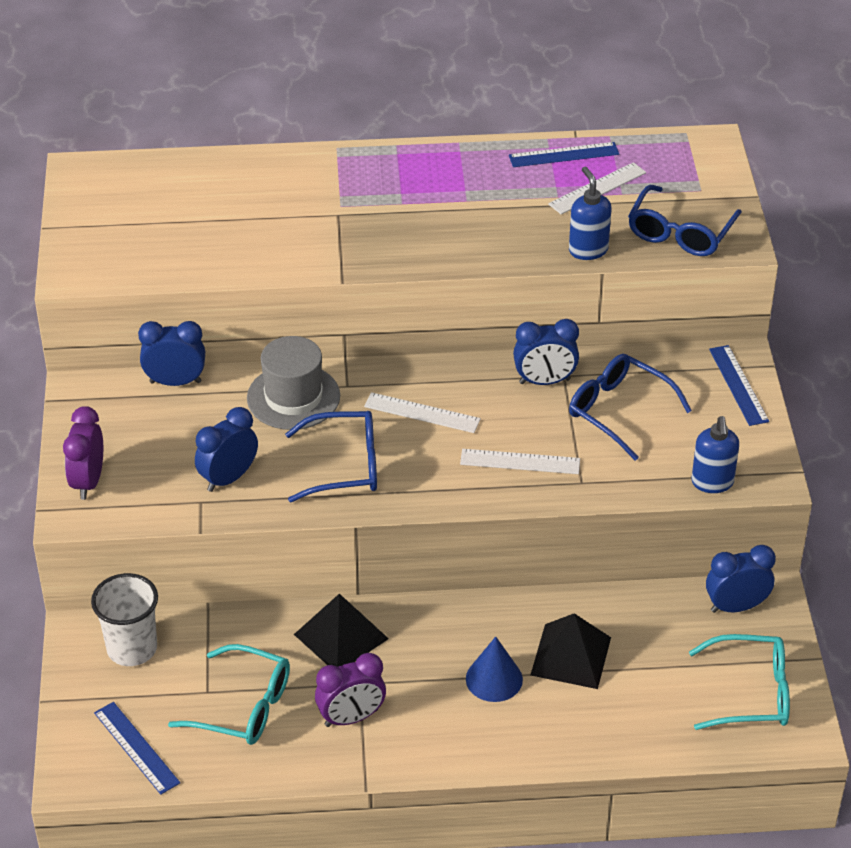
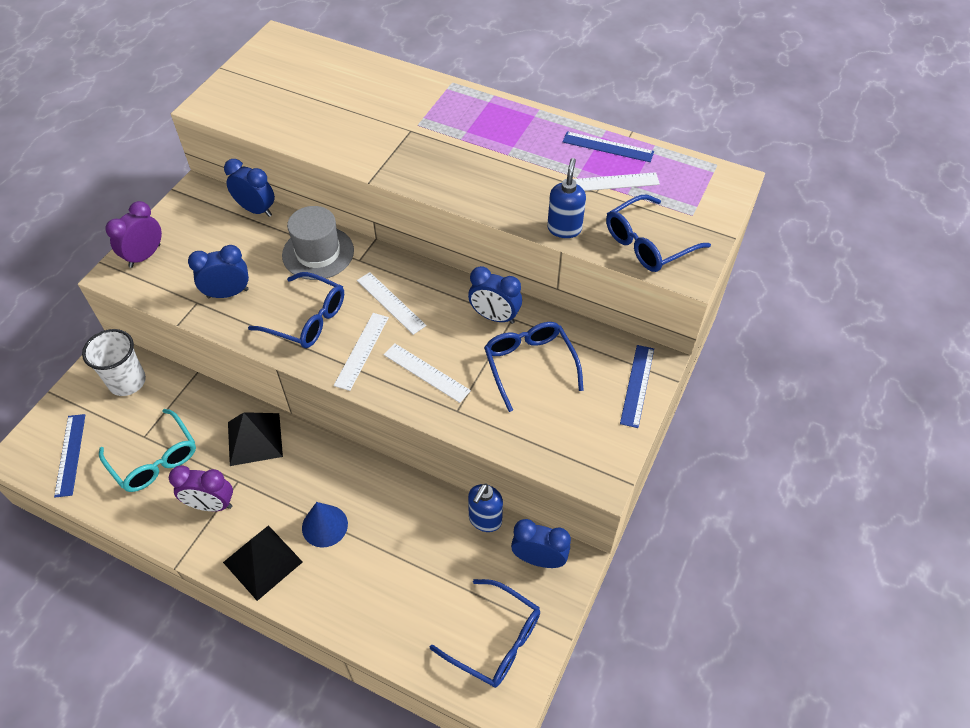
camera: 30 degrees right, 10 degrees up
(433, 470) = (362, 351): none -> white ruler
(571, 656) = (390, 536): black pyramid -> black pyramid (263, 562)
(712, 483) = (553, 459): blue soap dispenser -> blue soap dispenser (485, 520)
(751, 693) = (495, 640): turquoise glasses -> blue glasses

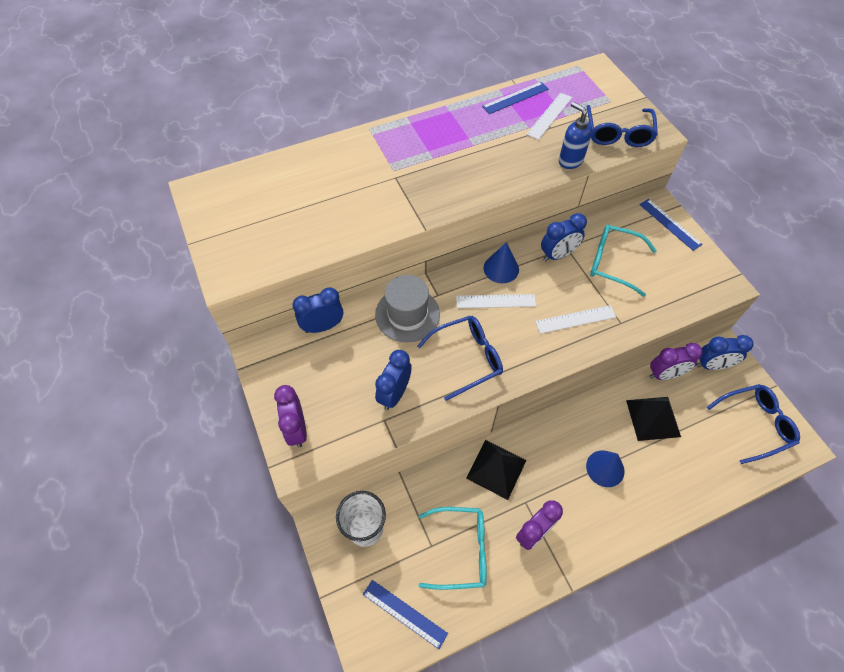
camera: 50 degrees left, 5 degrees up
(263, 562) = (608, 525): black pyramid -> black pyramid (653, 418)
(362, 351) = (526, 343): white ruler -> none
(434, 285) = (501, 268): none -> blue cone
(485, 520) = (664, 374): blue soap dispenser -> purple clock
(529, 365) = (613, 263): blue glasses -> turquoise glasses
(539, 559) = (712, 365): blue clock -> blue clock turned 150 degrees counterclockwise

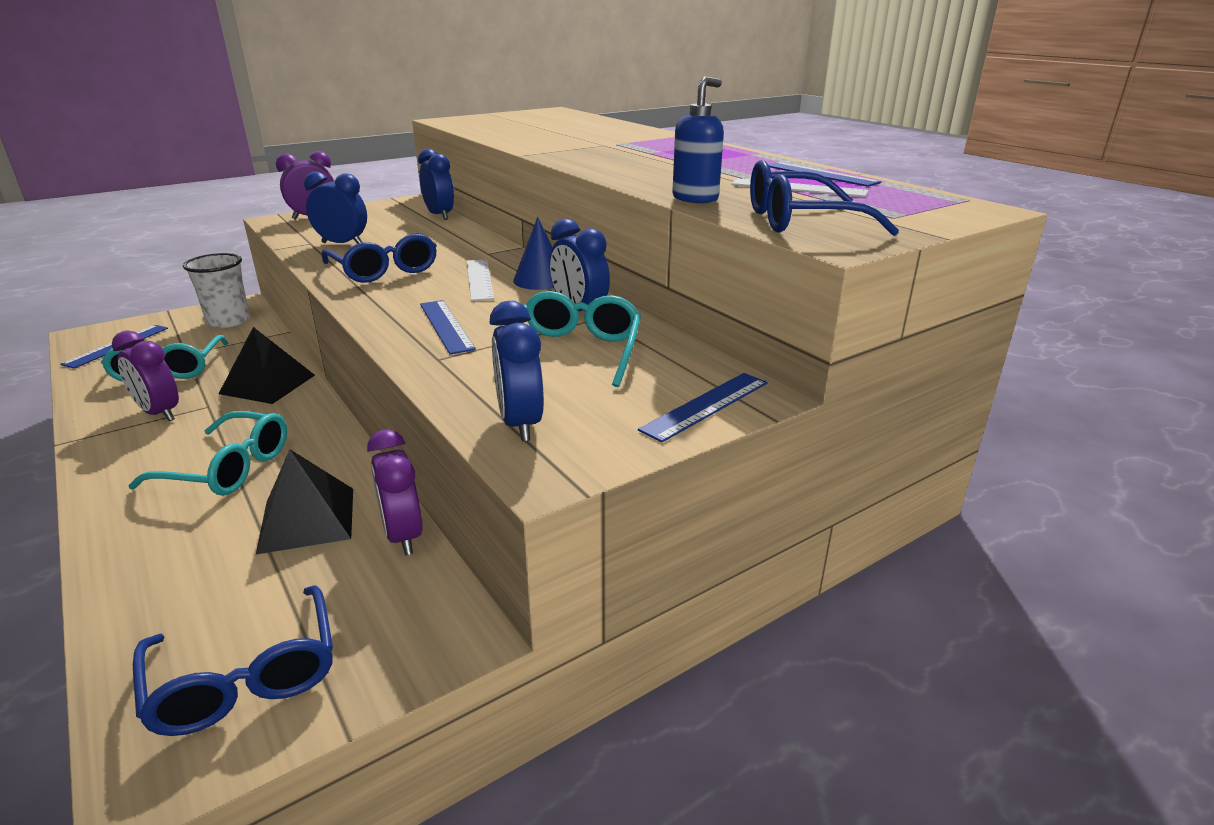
camera: 80 degrees right, 30 degrees down
(407, 314) = (456, 242): grey hat -> none
(575, 319) = (446, 326): white ruler -> blue ruler
(605, 468) = (228, 468): blue cone -> turquoise glasses
(712, 365) = (421, 608): blue clock -> blue clock (520, 424)

